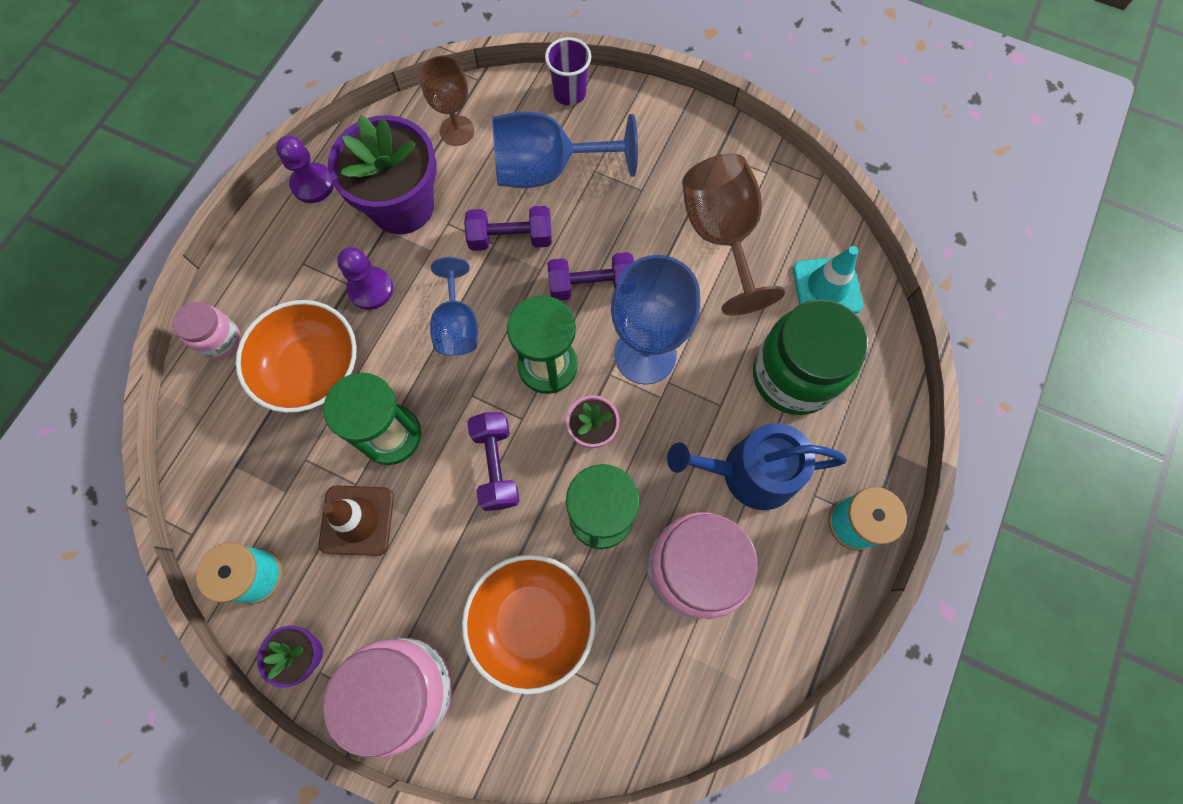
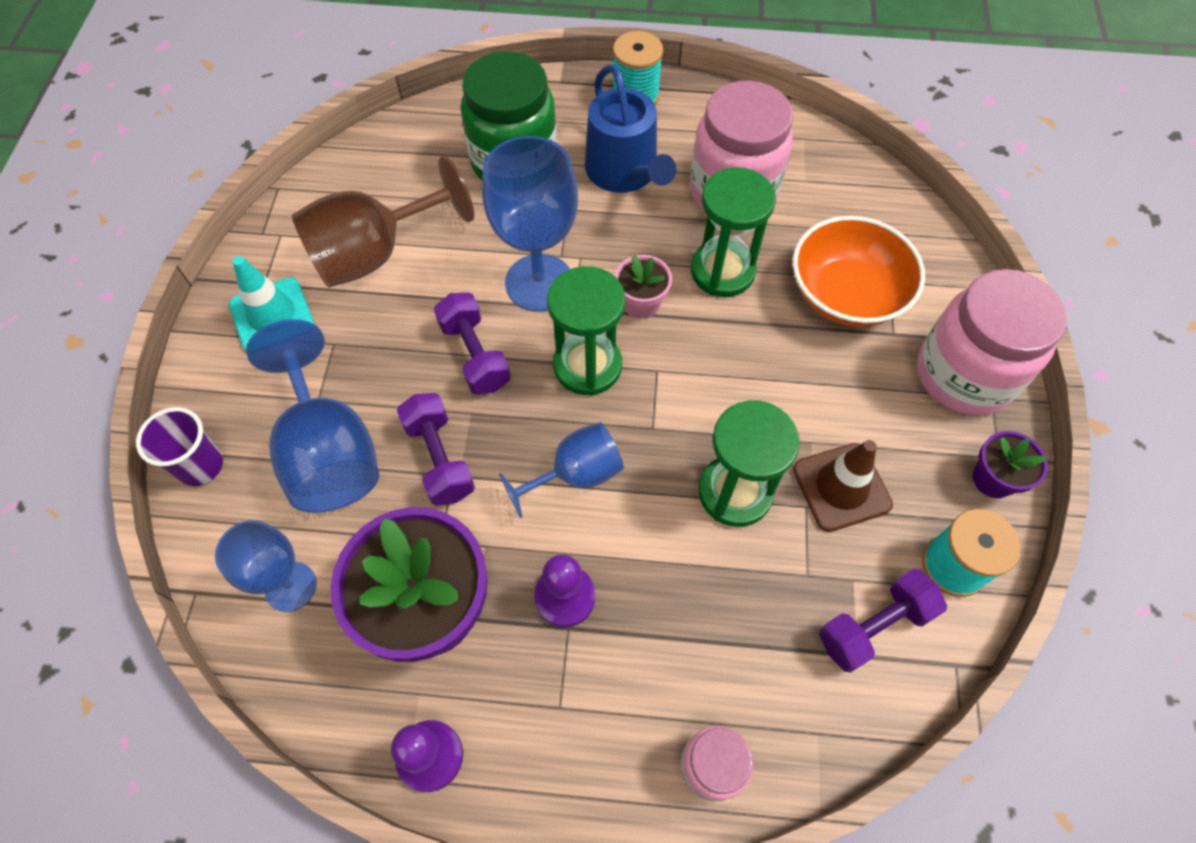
camera: 110 degrees left, 10 degrees down
(312, 369) = (698, 620): orange bowl -> none
(457, 131) = (291, 586): brown goblet -> blue goblet
(496, 465) = (717, 376): purple dumbbell -> purple dumbbell (873, 626)
(827, 287) = (408, 157): turquoise traffic cone -> turquoise traffic cone (272, 315)

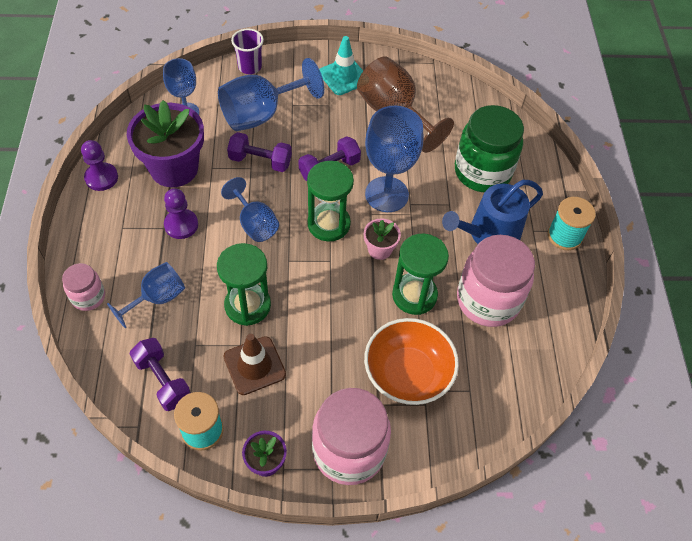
camera: 80 degrees right, 5 degrees down
(439, 459) = (260, 161): purple dumbbell -> purple dumbbell turned 45 degrees clockwise
(717, 637) = (157, 298): none -> blue goblet

